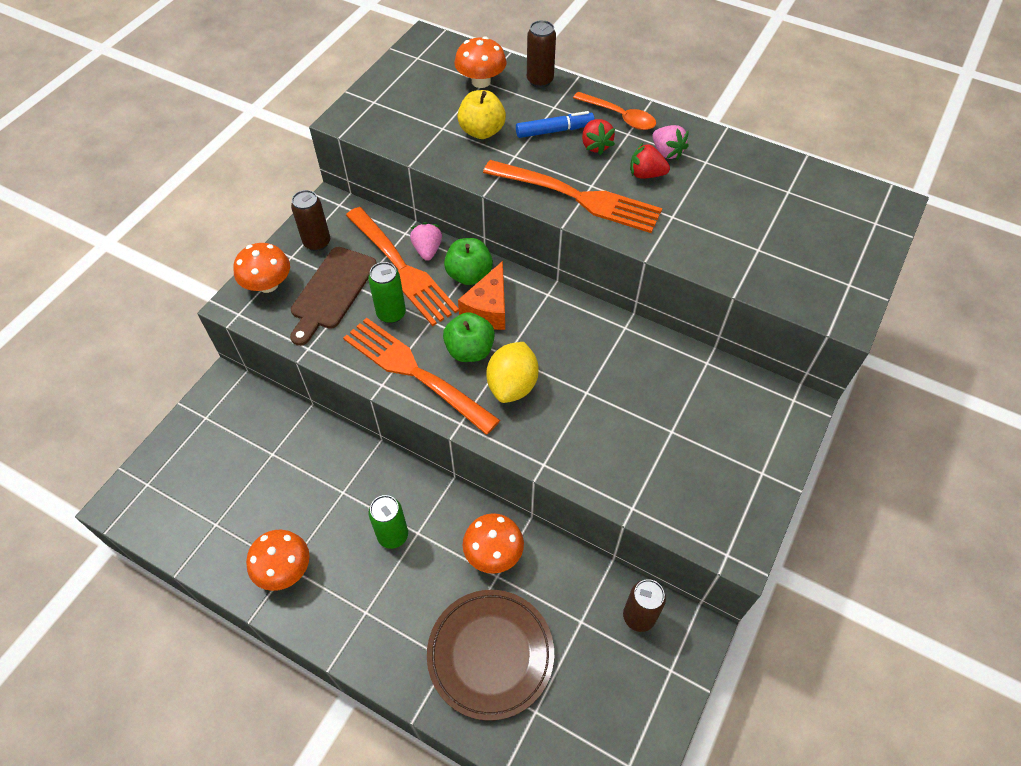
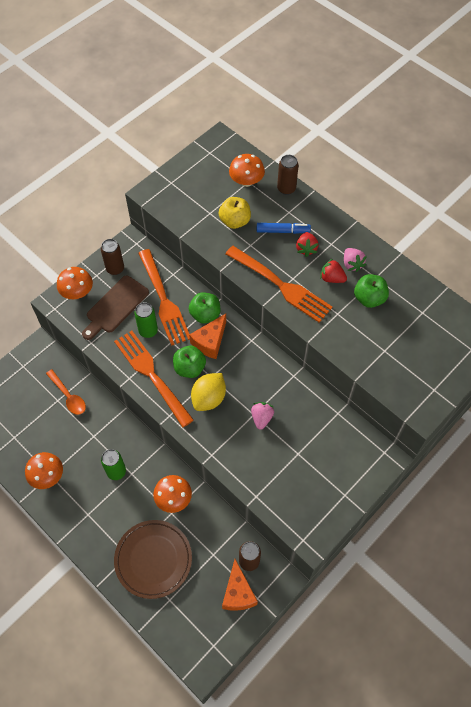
camera: 15 degrees right, 5 degrees up
(427, 250) = (183, 290): pink strawberry -> pink strawberry (261, 418)
(619, 116) = (330, 229): orange spoon -> orange spoon (68, 396)
(639, 670) = (238, 593): none -> orange cheese
(708, 189) = (369, 298): none -> green apple

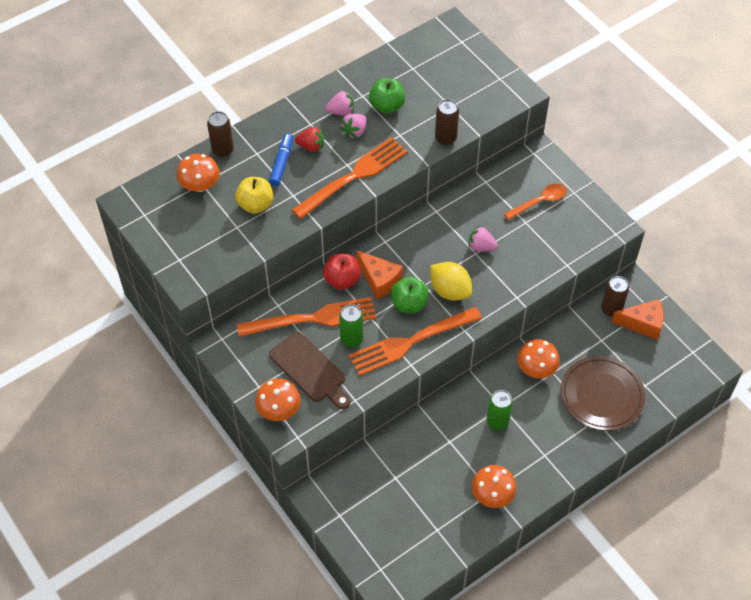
camera: 80 degrees left, 5 degrees down
(68, 396) = (392, 465): orange spoon -> orange spoon (539, 202)
(115, 269) = (254, 365): brown can -> brown can (445, 138)
(205, 314) = (342, 280): green apple -> red apple
(332, 278) = (355, 131): red strawberry -> pink strawberry

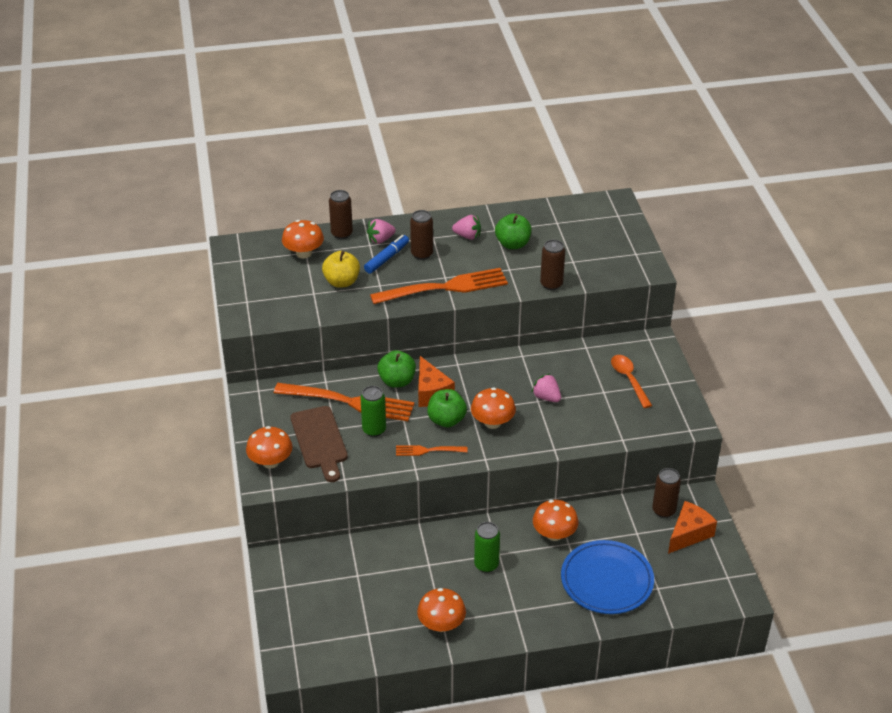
camera: 25 degrees right, 15 degrees down
(311, 146) = (422, 254): red strawberry -> brown can
(342, 280) = (397, 381): red apple -> green apple
(355, 131) = (469, 254): pink strawberry -> pink strawberry (380, 240)
(411, 341) = (428, 450): orange fork -> orange fork, size x0.49
(450, 291) = (492, 422): yellow lemon -> orange mushroom
(539, 202) = (629, 379): orange spoon -> orange spoon turned 105 degrees counterclockwise
(601, 395) = (606, 580): brown plate -> blue plate
(642, 324) = (689, 534): orange cheese -> orange cheese turned 75 degrees counterclockwise

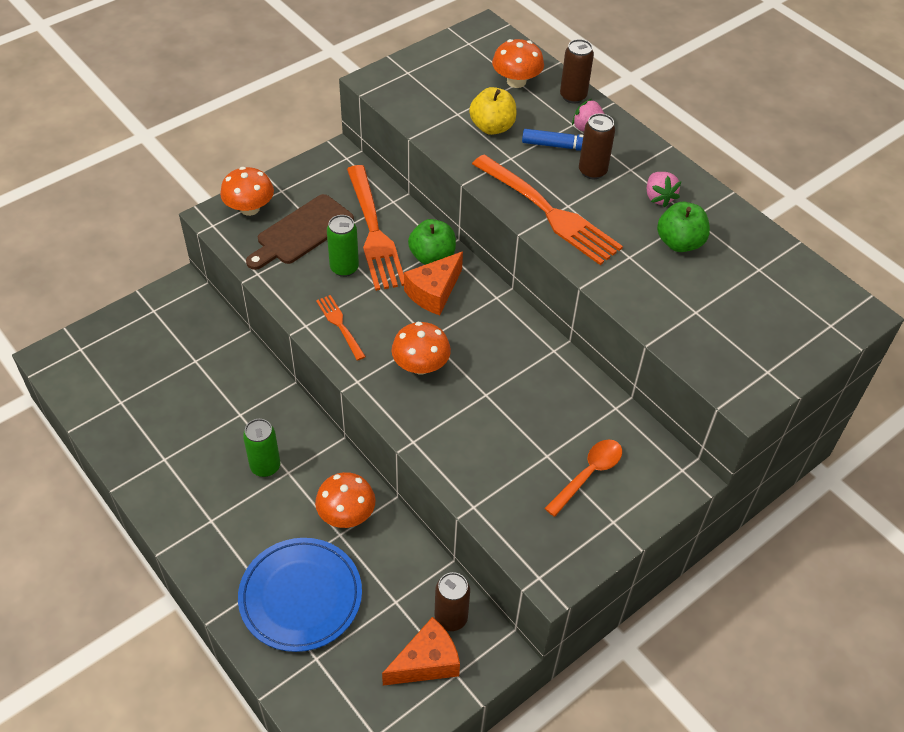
camera: 60 degrees right, 10 degrees up
(441, 624) = (160, 459): orange mushroom -> none
(446, 420) = (398, 322): green apple -> none
(546, 397) = (497, 401): pink strawberry -> none
(551, 284) = (633, 306): brown can -> none
(689, 534) = (426, 662): orange cheese -> orange cheese turned 45 degrees counterclockwise

